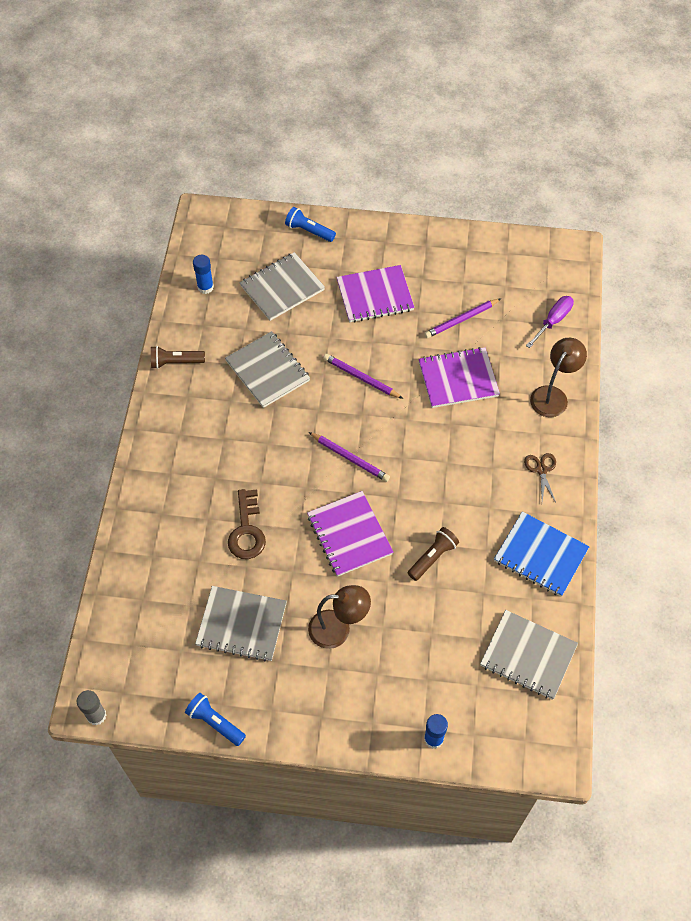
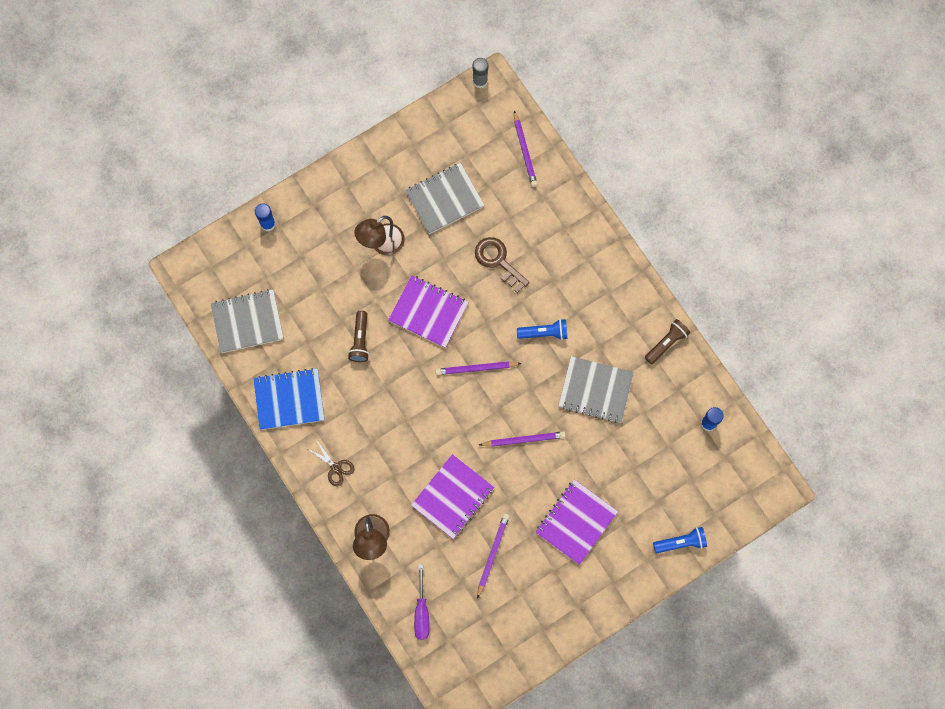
camera: 140 degrees right, 15 degrees up
(125, 610) = (524, 151): none -> purple pencil
(215, 722) = (407, 131): blue flashlight -> blue flashlight (544, 333)
(282, 288) = (651, 470): grey notebook -> none

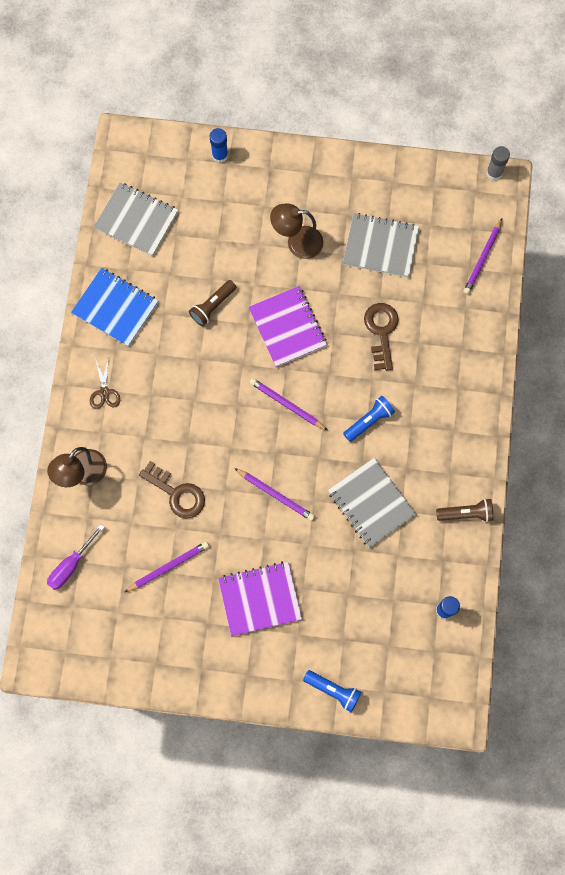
camera: 40 degrees right, 0 degrees up
(453, 497) = (177, 493): purple notebook -> brown key
(544, 333) = (369, 421): blue flashlight -> blue flashlight turned 75 degrees counterclockwise

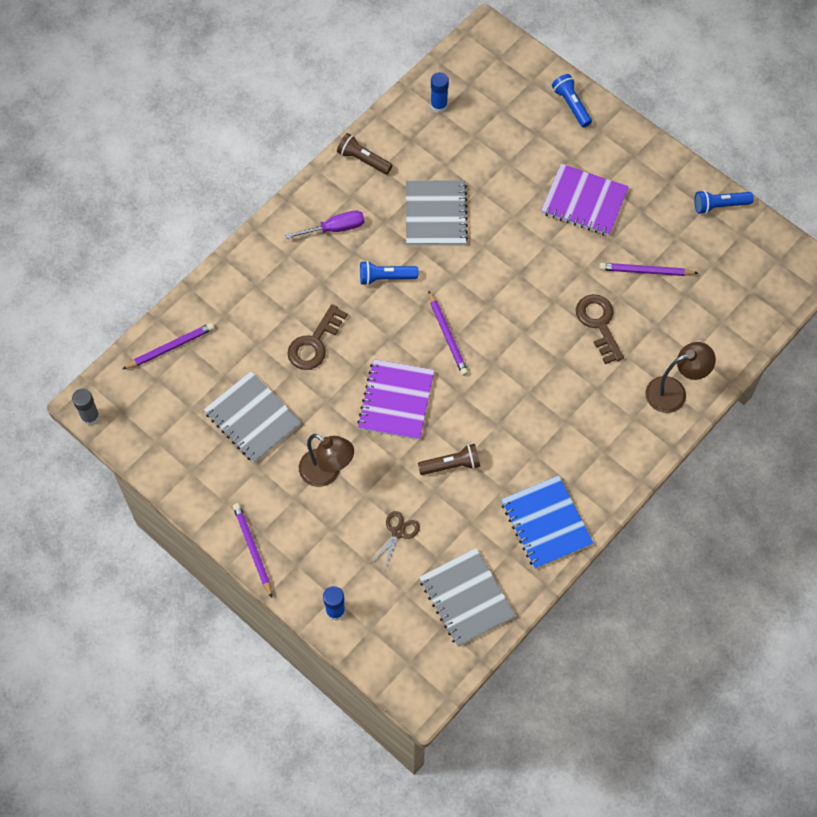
camera: 145 degrees left, 10 degrees down
(70, 565) = (732, 323): purple screwdriver -> purple screwdriver (335, 228)
(104, 392) = (608, 451): brown scissors -> brown scissors (398, 532)
(144, 673) = (719, 206): none -> blue flashlight
(275, 495) = (512, 270): purple pencil -> purple pencil (253, 549)

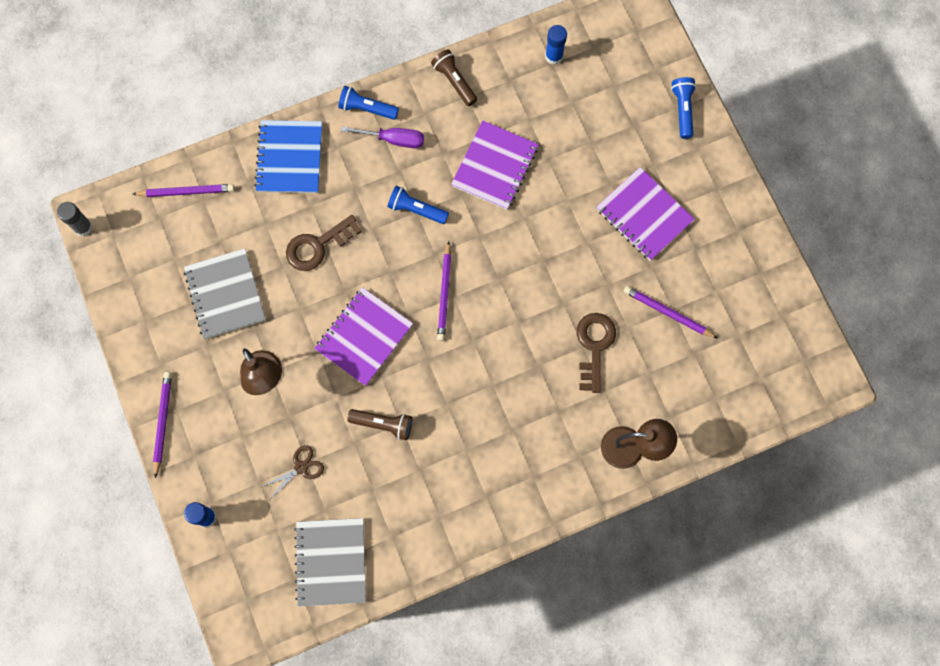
camera: 25 degrees right, 10 degrees up
(436, 214) = (495, 166): grey notebook -> purple notebook
(546, 523) = (442, 523): blue notebook -> blue notebook (289, 158)
(719, 206) = (776, 277): blue flashlight -> blue flashlight (367, 109)

